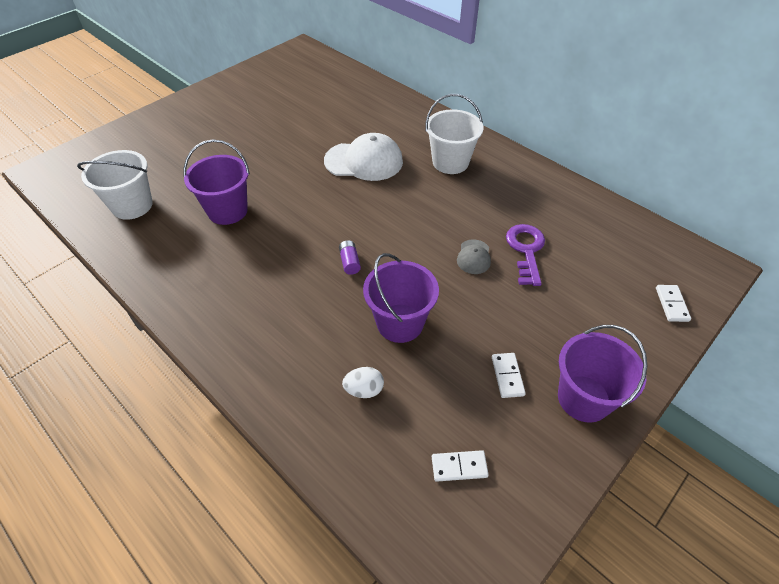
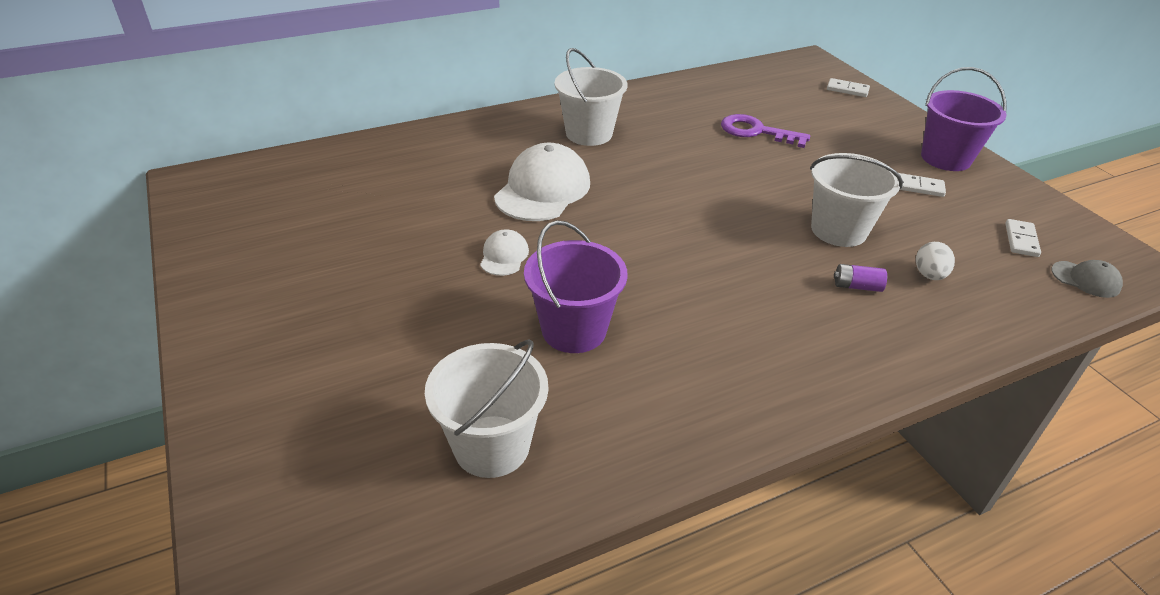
camera: 70 degrees left, 10 degrees down
(285, 166) = (504, 256): none -> white cap
(349, 262) = (731, 242): purple battery -> purple battery (857, 286)
(400, 323) = (838, 230): purple bucket -> white bucket
(474, 257) = (754, 161): grey cap -> grey cap (1085, 279)

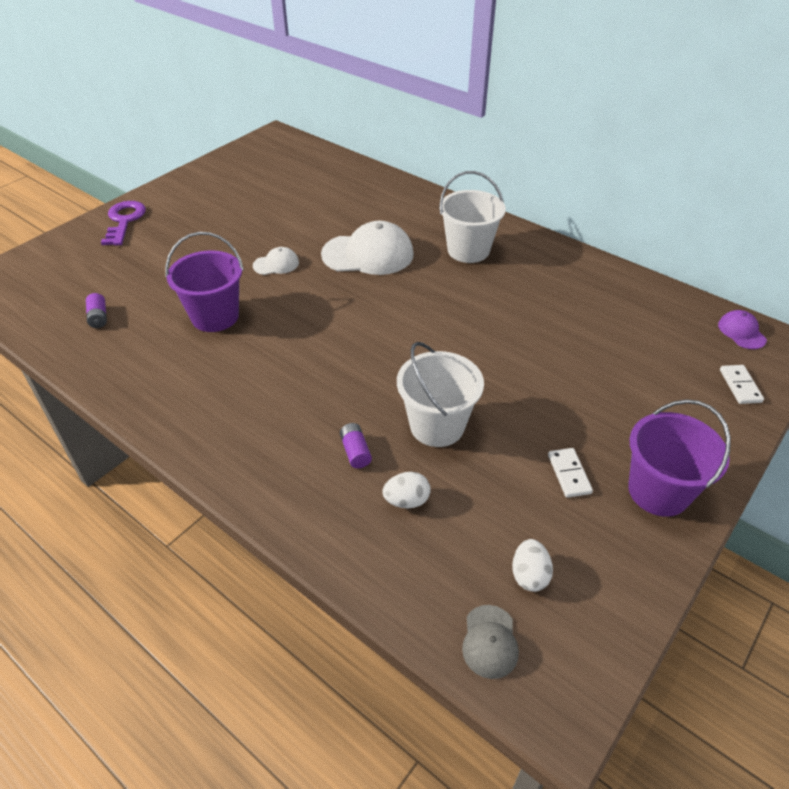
camera: 65 degrees right, 5 degrees up
(491, 446) = (99, 317): white bucket -> purple battery
(756, 132) = (569, 339): purple key -> purple key (124, 221)
(789, 67) = (741, 332): none -> purple cap
(1021, 240) = (529, 575): white domino -> white egg

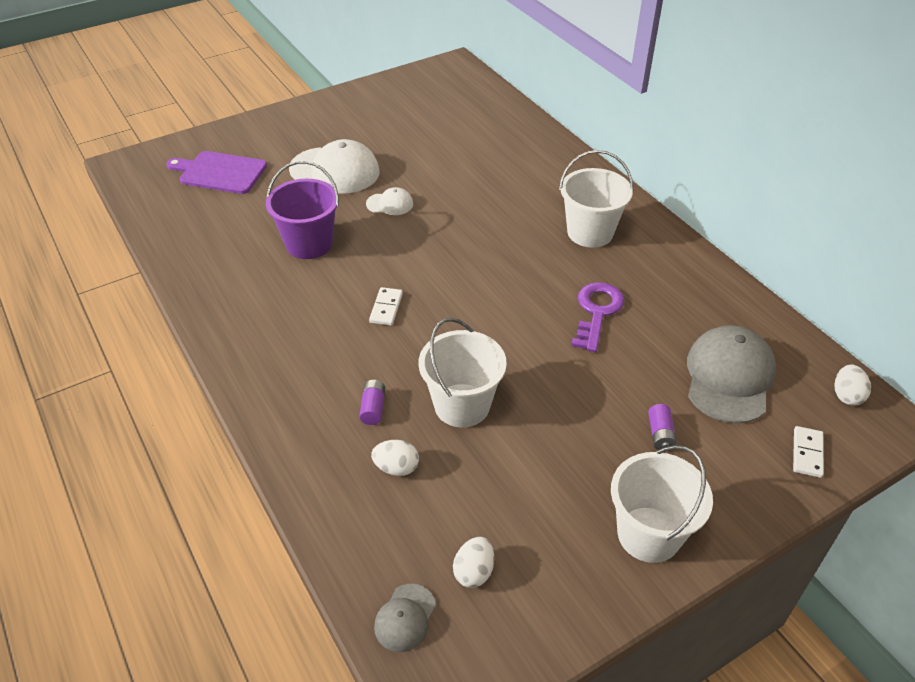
camera: 20 degrees right, 0 degrees up
(90, 271) = (220, 172): none -> purple cutting board
(99, 317) = (208, 220): purple battery -> purple battery (660, 434)
(124, 221) = (271, 128): purple key -> purple key (597, 312)
(368, 254) = (484, 214): white cap -> white cap (335, 170)
(569, 474) = (566, 489): white domino -> white domino (386, 308)
(646, 341) = (729, 377): none -> grey cap
(658, 491) = (649, 534): purple bucket -> white bucket
(741, 332) = (846, 395): purple cap -> white egg

